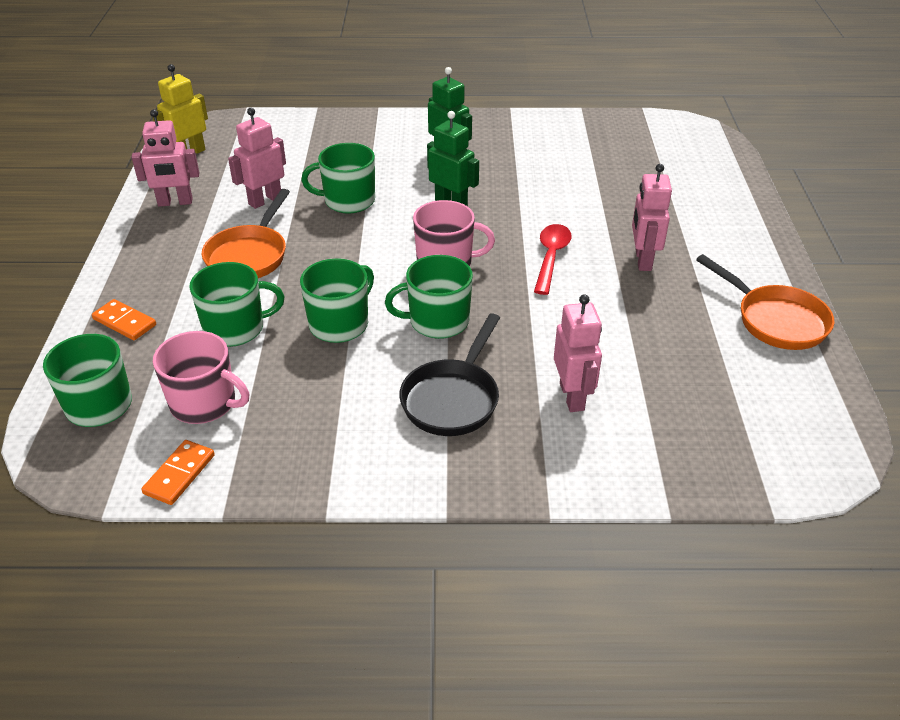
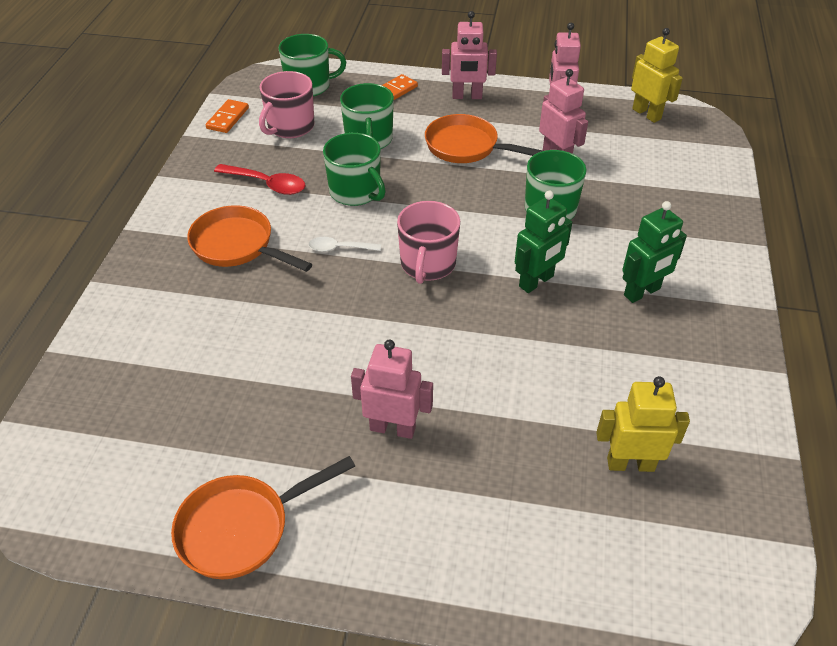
camera: 100 degrees right, 5 degrees up
(179, 474) = (227, 118): orange domino -> orange domino turned 75 degrees clockwise
(437, 321) = (339, 248): green mug -> white spoon
(453, 399) = (237, 246): black pan -> orange pan
(551, 257) = (418, 346): red spoon -> red spoon (267, 184)
(572, 396) = (205, 319): pink robot -> pink robot (467, 96)
(617, 161) = (630, 464): none -> yellow robot

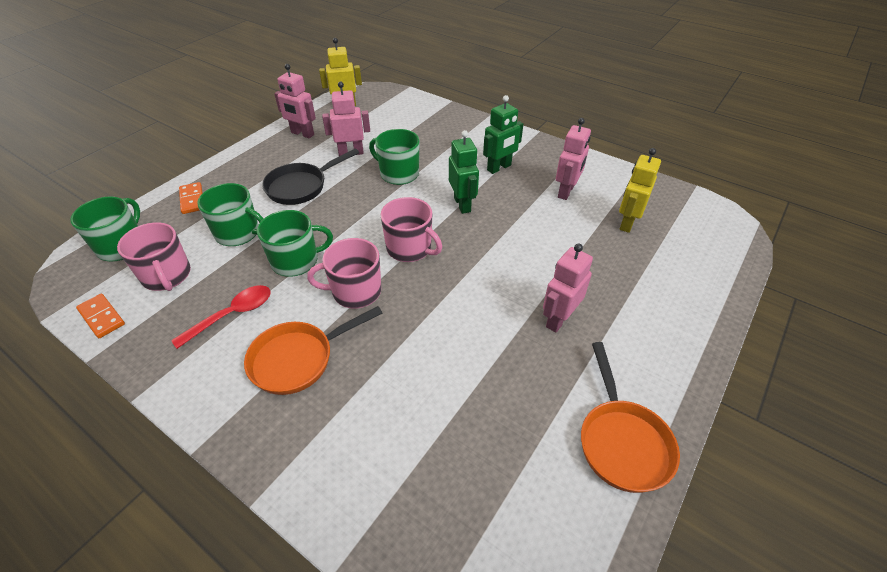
camera: 65 degrees left, 0 degrees up
(339, 248) = (355, 291): white spoon -> pink mug
(467, 96) = (243, 166): pink robot -> pink robot (566, 192)
(467, 147) = (301, 187): orange pan -> black pan
(642, 292) = (499, 168): green robot -> green robot turned 60 degrees clockwise

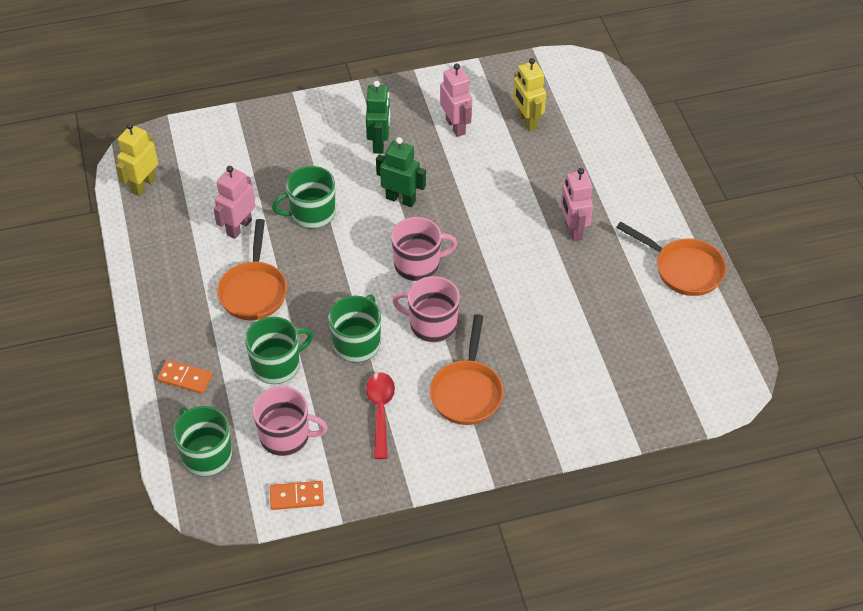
camera: 50 degrees left, 5 degrees up
(301, 187) = (254, 290): black pan -> orange pan
(302, 134) = (161, 246): pink robot -> none
(355, 291) = (432, 324): pink mug -> pink mug turned 75 degrees clockwise

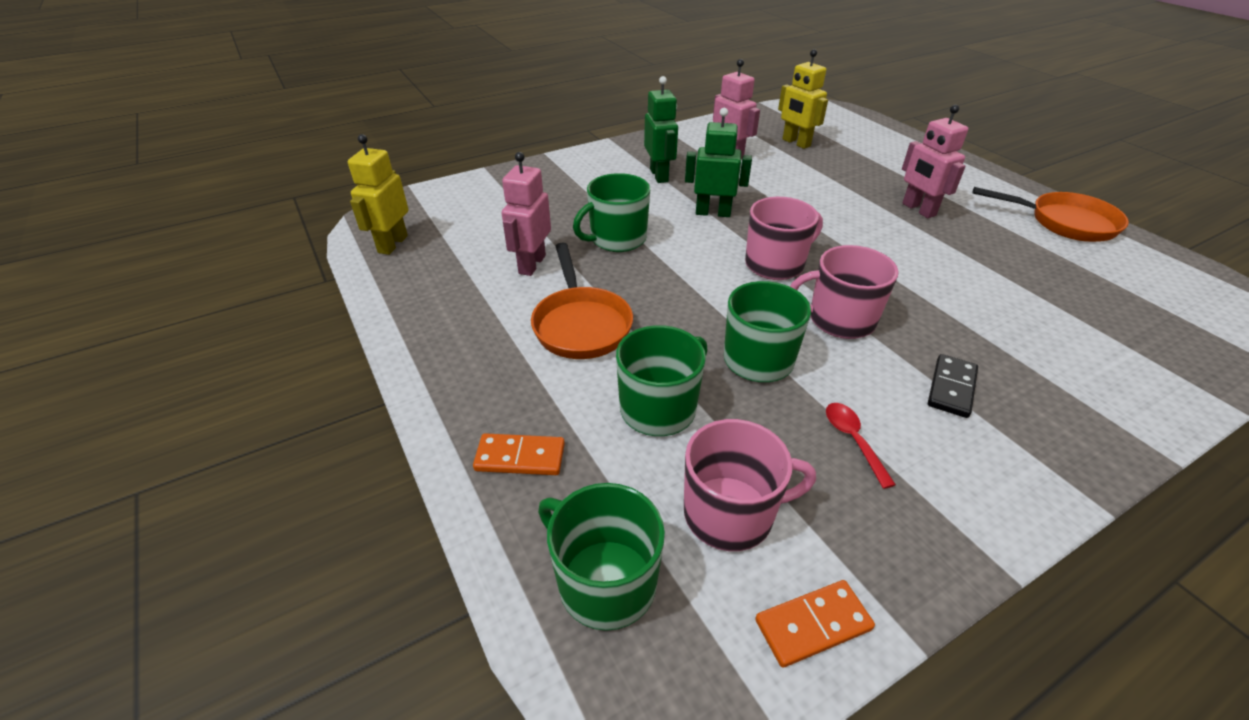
camera: 15 degrees left, 10 degrees down
(380, 411) = (853, 440): red spoon -> red spoon, size x0.66
(467, 391) = (951, 388): orange pan -> black domino

